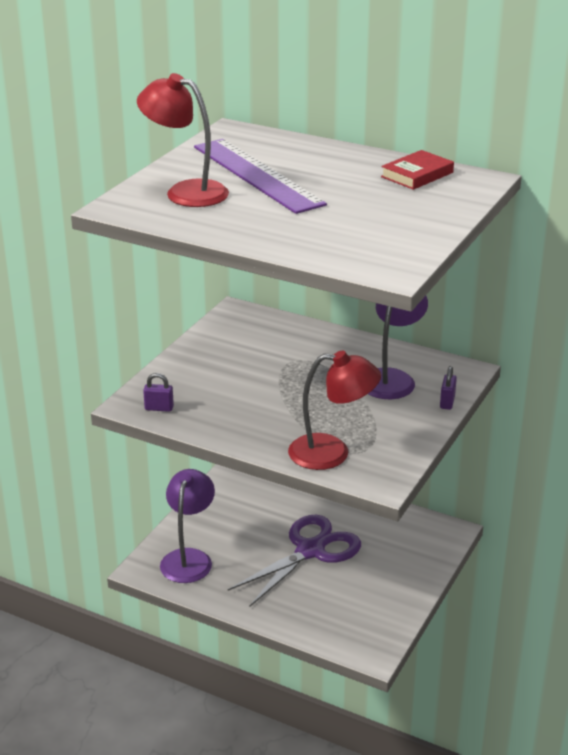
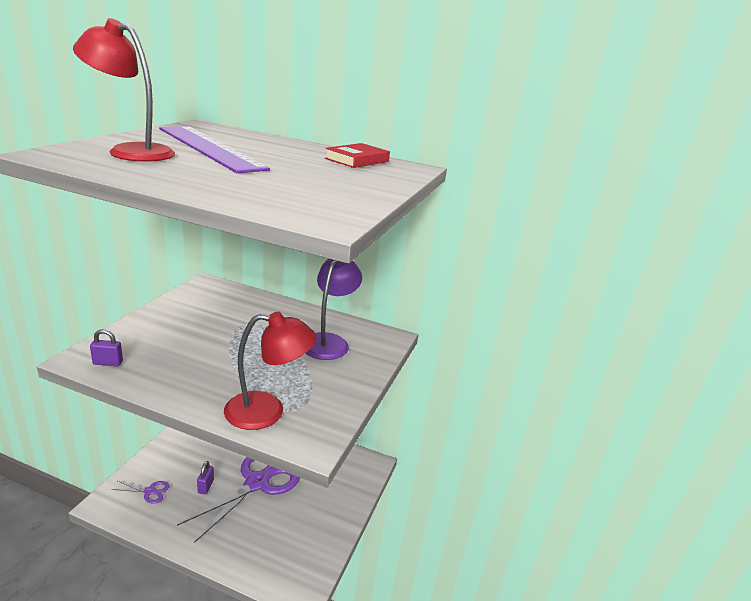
camera: 10 degrees left, 5 degrees down
(189, 558) = (149, 491): purple lamp -> purple scissors
(447, 402) = (376, 364): purple padlock -> purple padlock (206, 486)

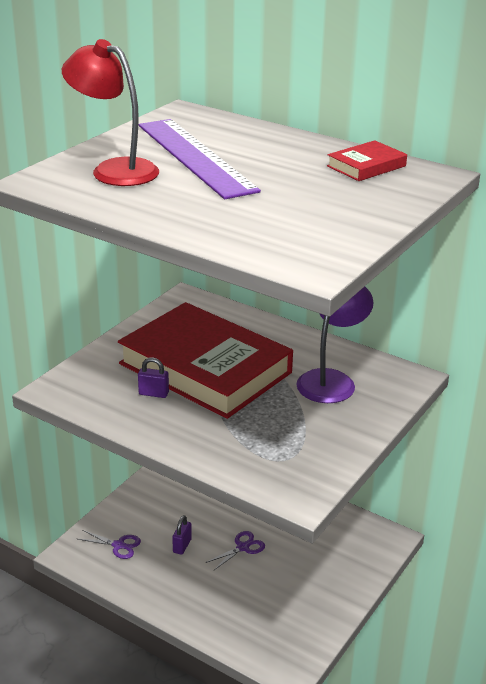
camera: 15 degrees right, 5 degrees up
(108, 363) = (83, 395): purple padlock -> purple padlock (153, 393)
(222, 336) = (205, 368): none -> red book
(257, 483) = (243, 547): purple scissors -> purple scissors, size x0.42
(267, 411) = (252, 459): red lamp -> none

